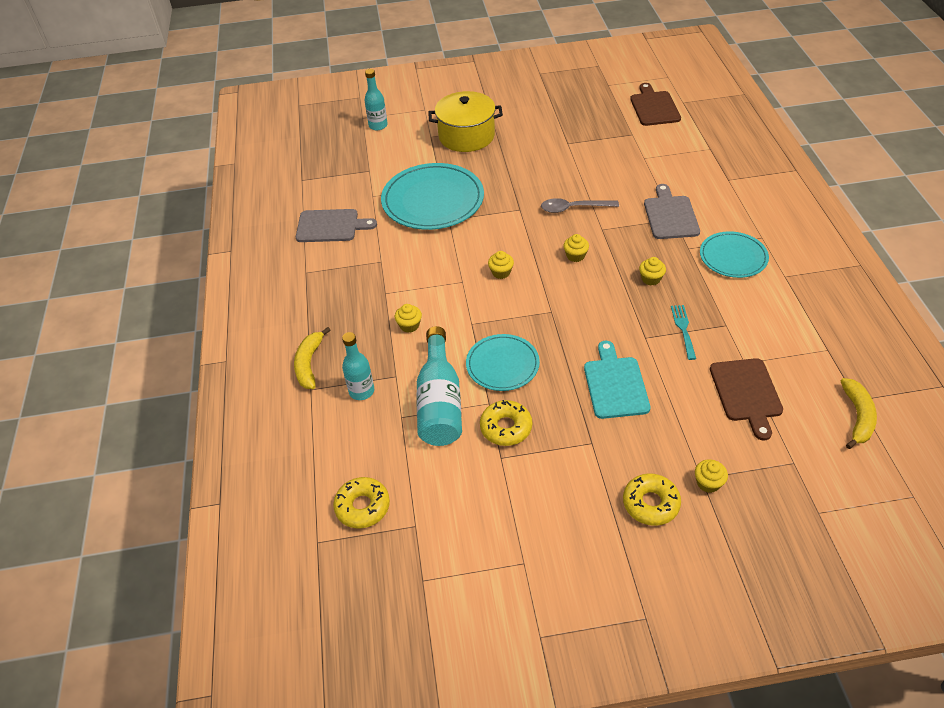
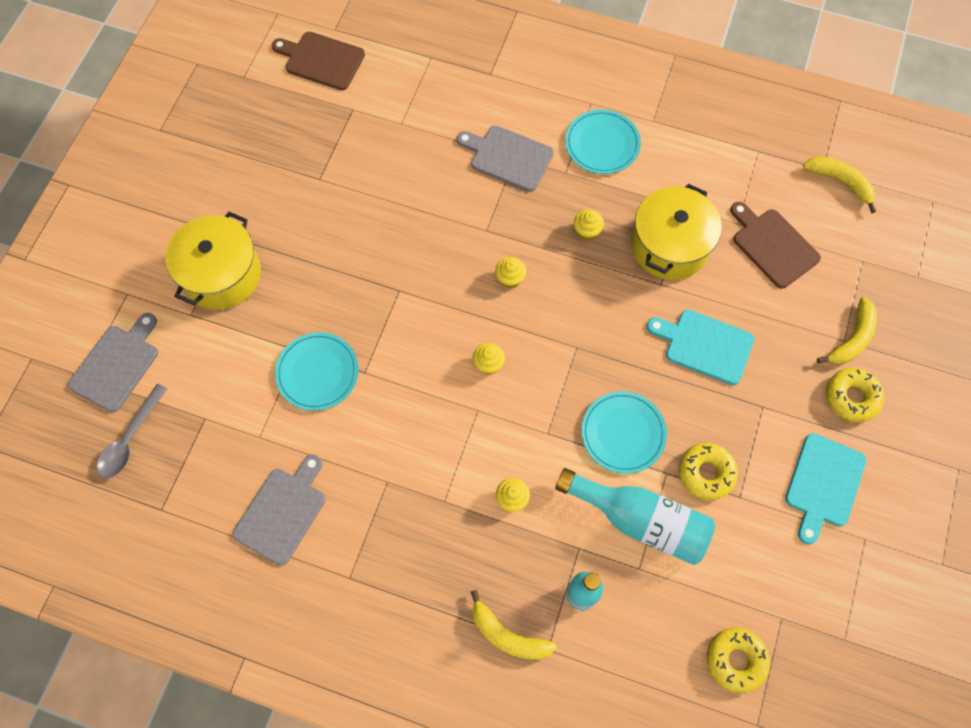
camera: 65 degrees left, 20 degrees up
(378, 125) = (117, 364): turquoise bottle -> grey cutting board
(433, 200) = (317, 372): turquoise plate -> turquoise plate, size x0.59
(553, 512) = (823, 484): none -> turquoise cutting board
(573, 208) = (435, 237): grey spoon -> grey spoon (130, 439)
(683, 329) = (669, 246): turquoise fork -> yellow pot
(708, 483) = (852, 338): yellow cupcake -> yellow banana
(746, 393) = (772, 245): brown cutting board -> brown cutting board turned 150 degrees counterclockwise

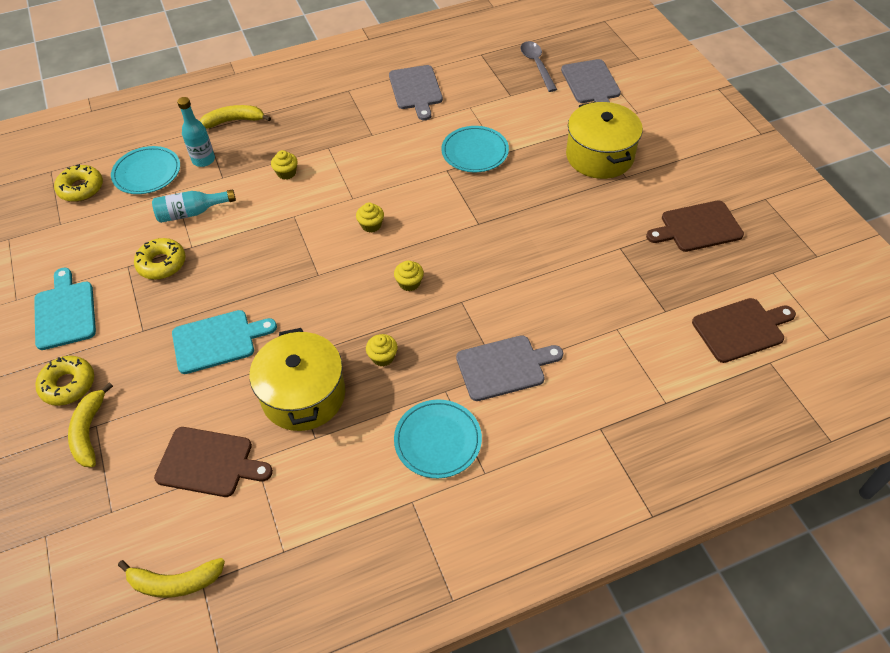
camera: 140 degrees right, 15 degrees down
(242, 148) = (697, 227): none -> brown cutting board
(623, 433) = (240, 248): turquoise plate -> turquoise plate (147, 173)
(640, 520) = (191, 213): turquoise bottle -> turquoise bottle, size x0.63

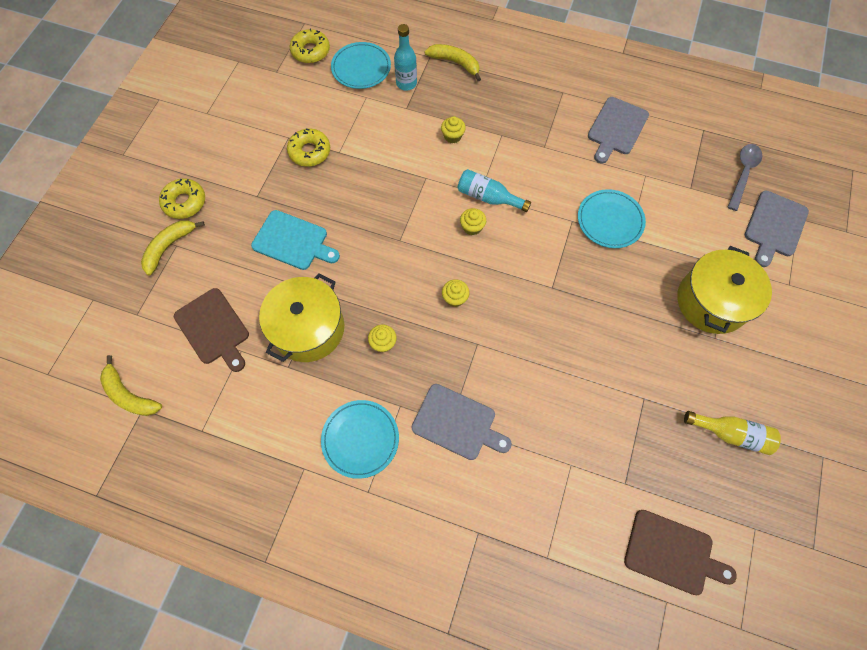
camera: 40 degrees right, 15 degrees up
(65, 312) = (225, 145): turquoise cutting board -> none
(191, 213) = (362, 123): turquoise bottle -> turquoise bottle (488, 197)
(697, 227) = (730, 433): brown cutting board -> yellow bottle

